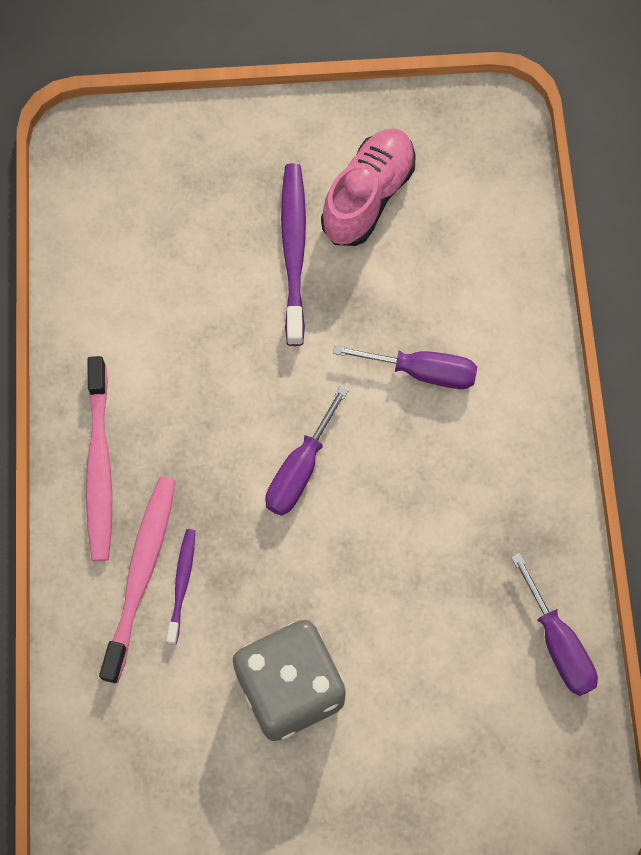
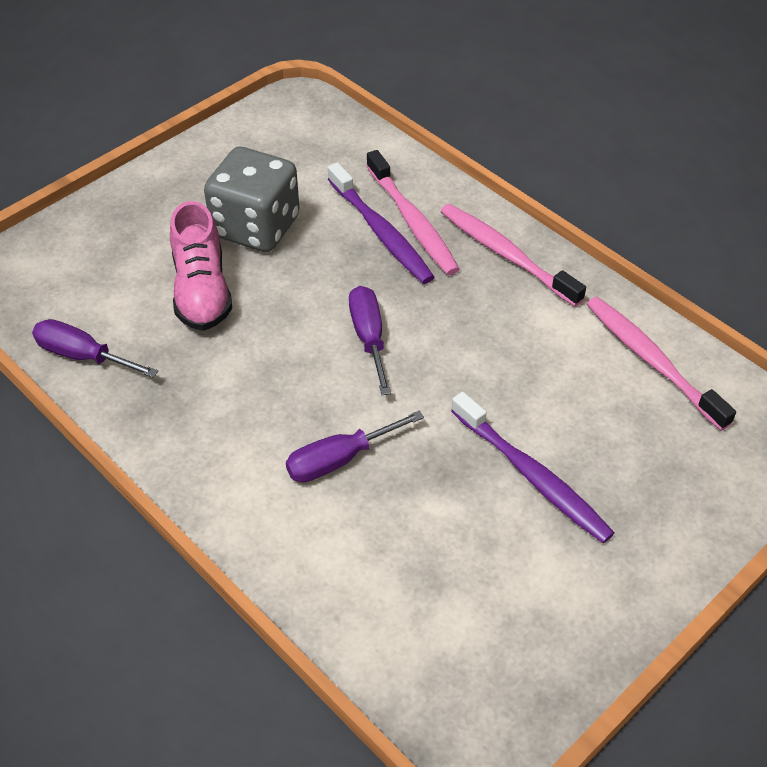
camera: 140 degrees right, 20 degrees down
(102, 271) = (652, 361): none -> pink toothbrush
(182, 584) = (381, 232): purple toothbrush -> purple toothbrush, size x1.82
(368, 197) = (520, 565): pink shoe -> pink shoe (202, 291)

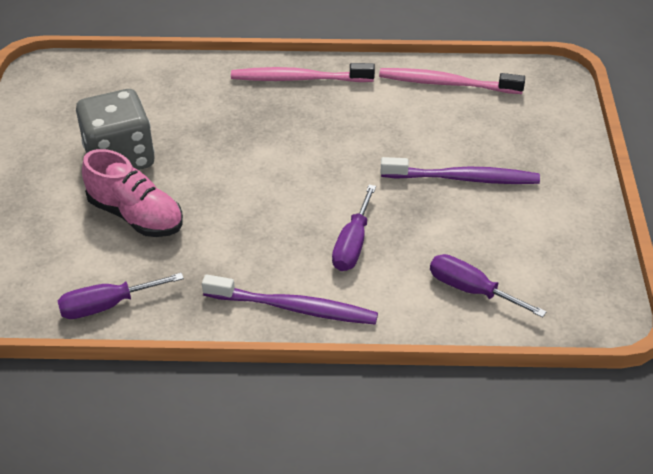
camera: 45 degrees left, 5 degrees down
(369, 337) = (280, 171): purple screwdriver -> purple screwdriver (471, 290)
(381, 232) = (207, 112): purple toothbrush -> purple toothbrush (294, 308)
(412, 222) = (219, 94): pink toothbrush -> none

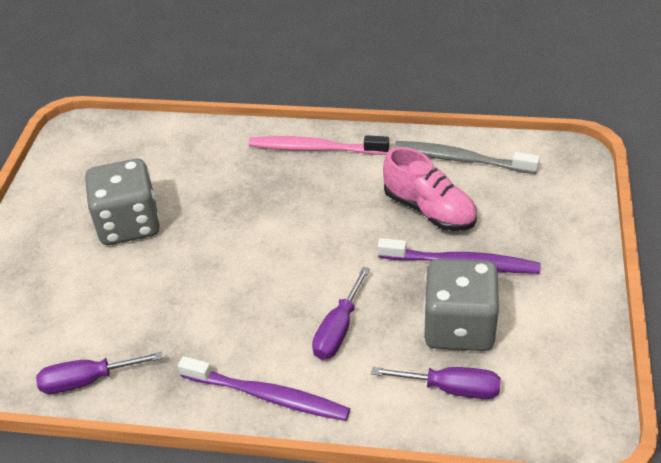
camera: 10 degrees right, 0 degrees up
(136, 215) = (132, 286): pink shoe -> pink shoe (429, 210)
(446, 83) = (461, 159): pink toothbrush -> grey toothbrush
(469, 235) = (459, 327): none -> grey dice
(471, 290) = (451, 388): purple screwdriver -> purple screwdriver turned 150 degrees clockwise

